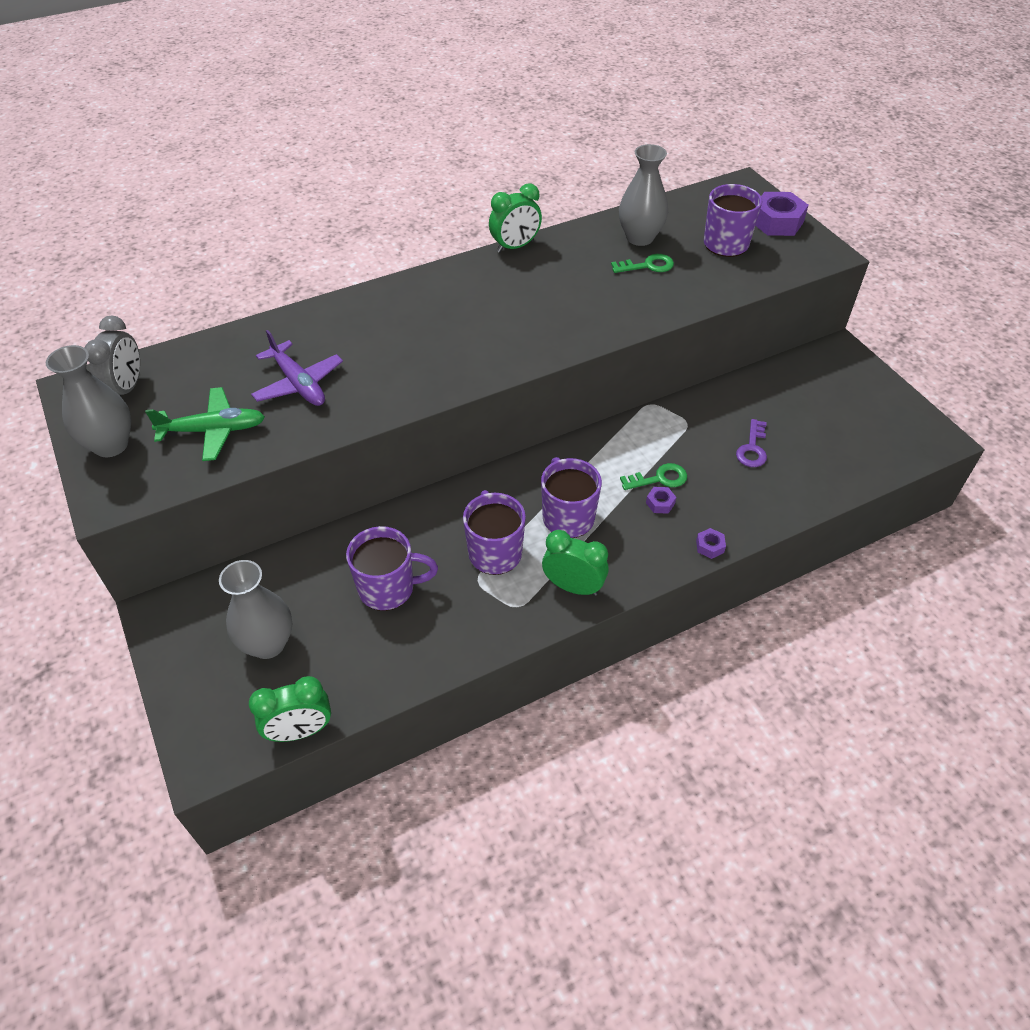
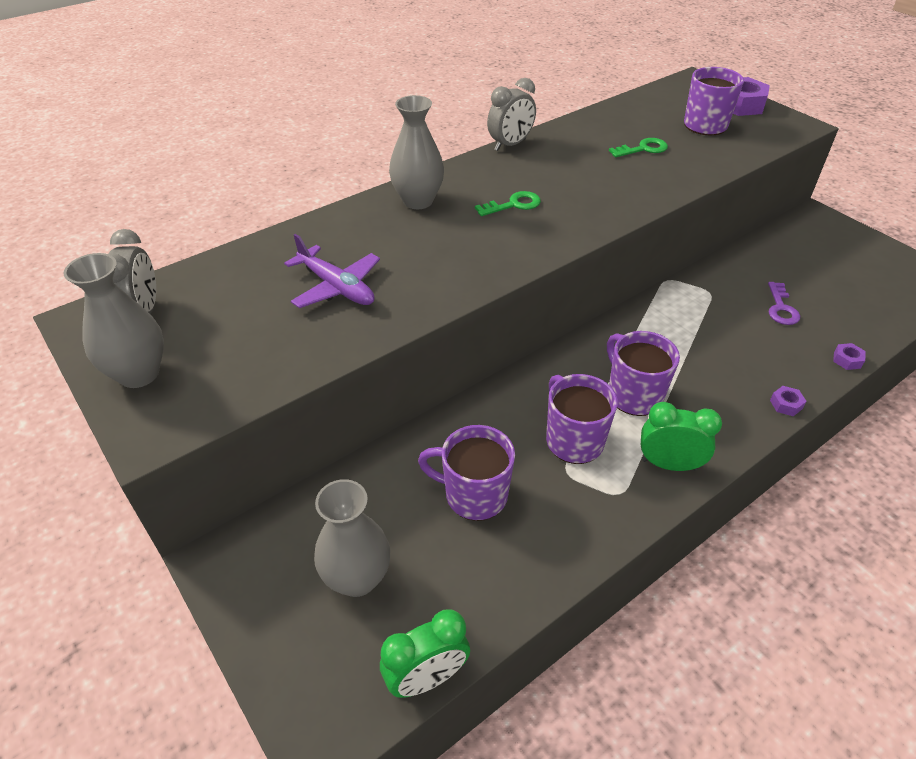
camera: 10 degrees left, 5 degrees down
(213, 430) = (256, 344): green plane -> none
(388, 588) = (474, 495): purple mug -> purple mug turned 150 degrees counterclockwise
(515, 247) = (510, 145): green clock -> grey clock
(640, 238) = (624, 127): grey vase -> grey vase (418, 201)
(659, 478) = (707, 346): green key -> green key (513, 205)
(660, 503) = (718, 369): purple nut -> purple nut (847, 360)

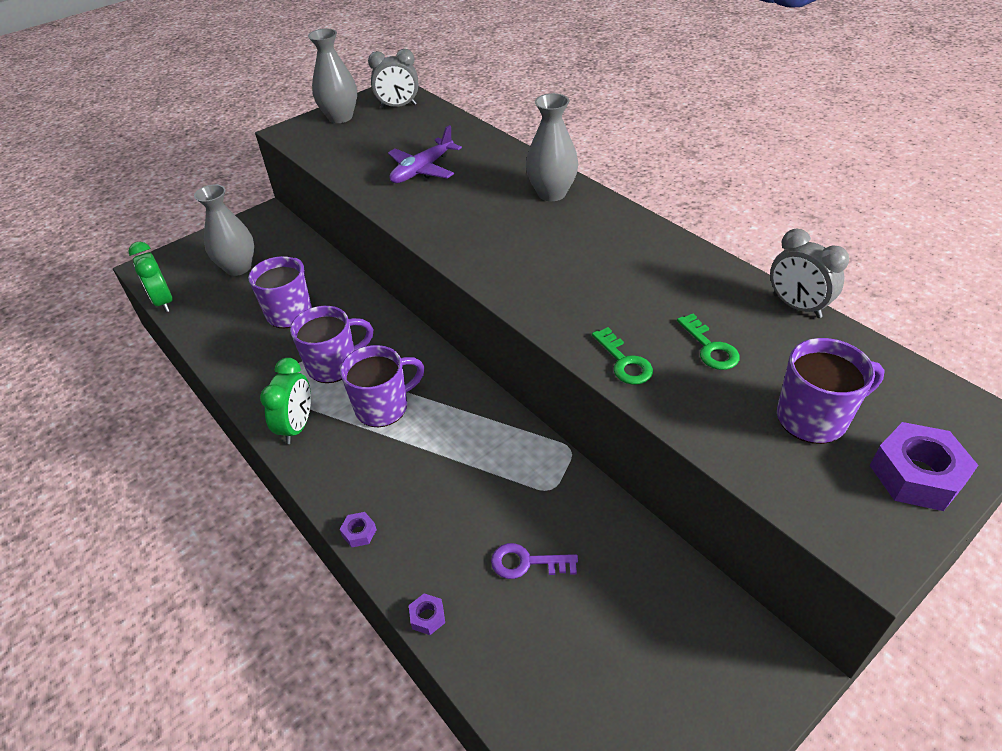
camera: 90 degrees right, 0 degrees up
(510, 145) = (682, 241): grey clock -> grey clock (796, 306)
(513, 205) = (554, 248): green key -> green key (624, 362)

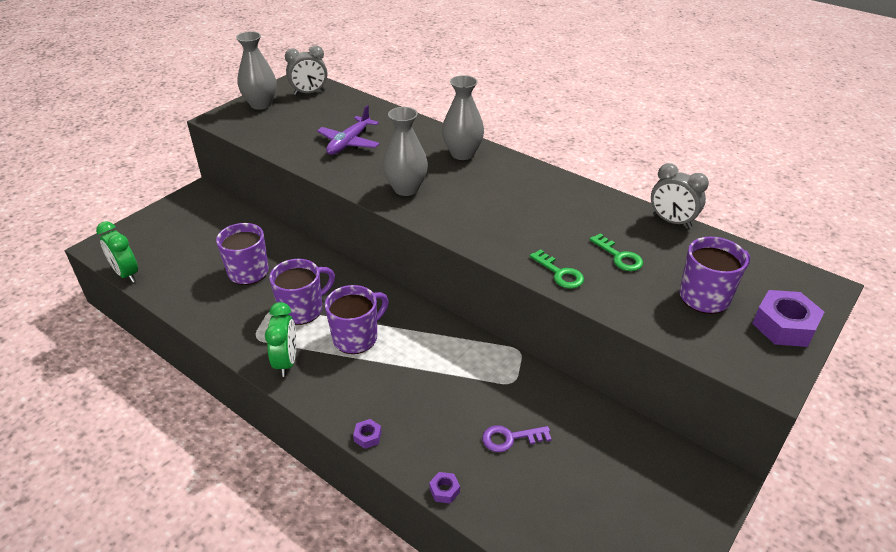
camera: 15 degrees left, 5 degrees down
(238, 267) = (188, 239): grey vase -> grey vase (406, 189)

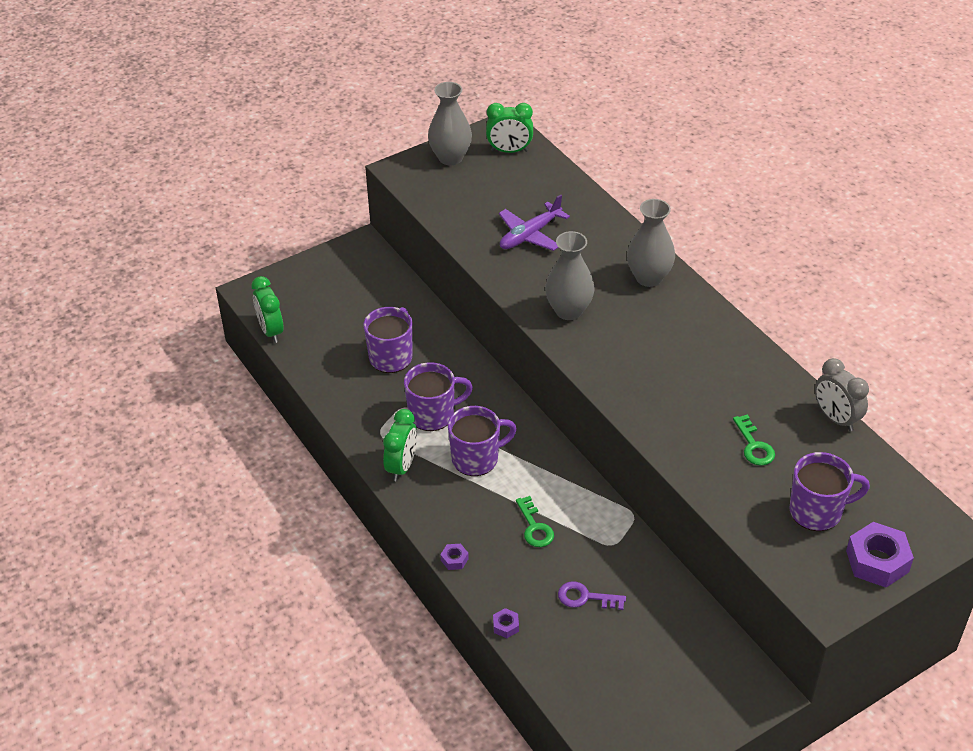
camera: 20 degrees right, 5 degrees up
(309, 93) = (509, 151): grey clock -> green clock
(560, 273) = (682, 449): green key -> green key (534, 527)

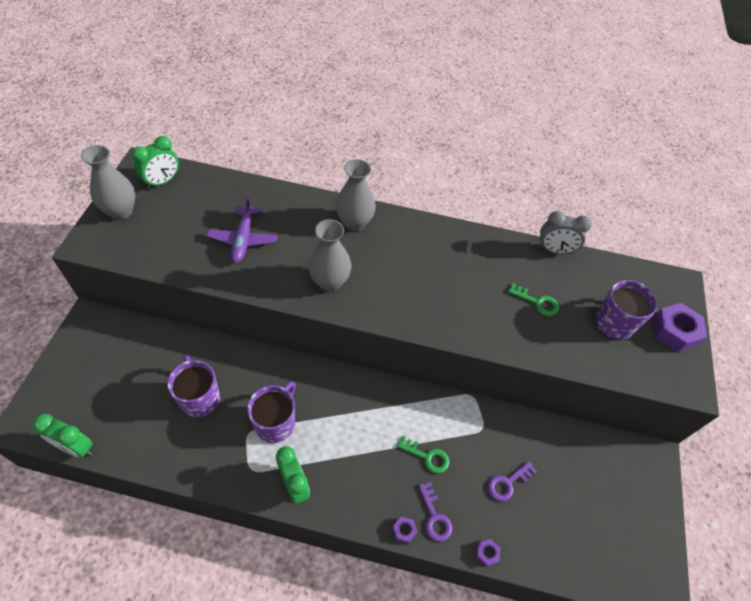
camera: 50 degrees left, 10 degrees up
(476, 459) = (339, 434): purple mug -> none
(491, 570) = (434, 516): none -> purple key

